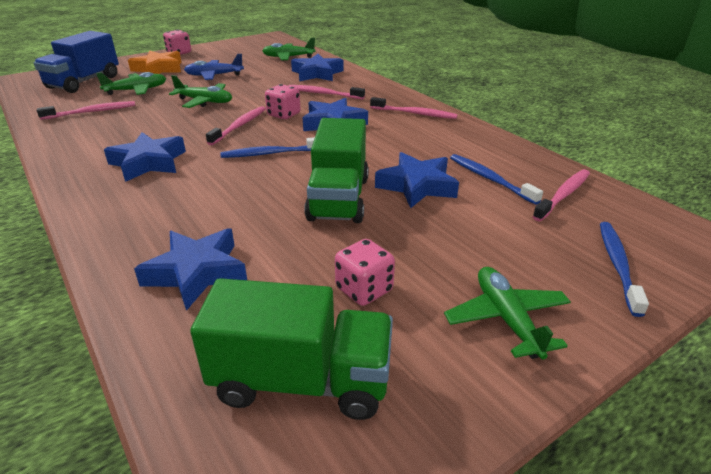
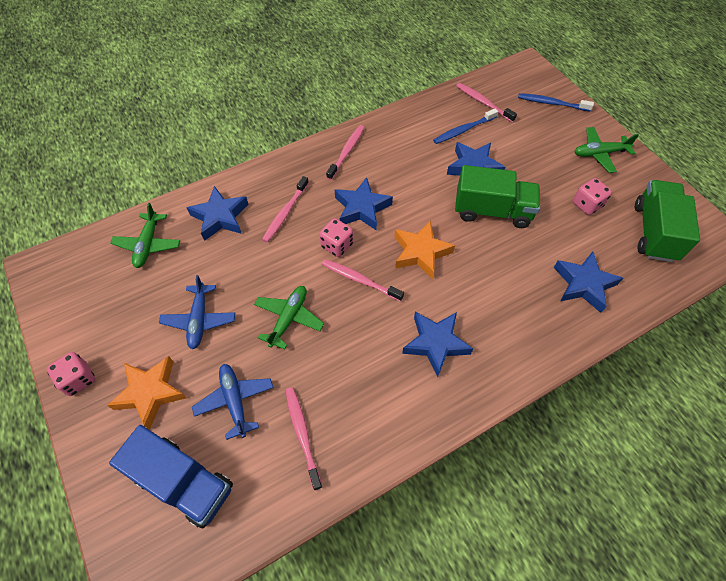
camera: 85 degrees left, 25 degrees up
(136, 90) = (235, 401): green plane -> blue plane
(271, 153) = (420, 252): blue toothbrush -> orange star

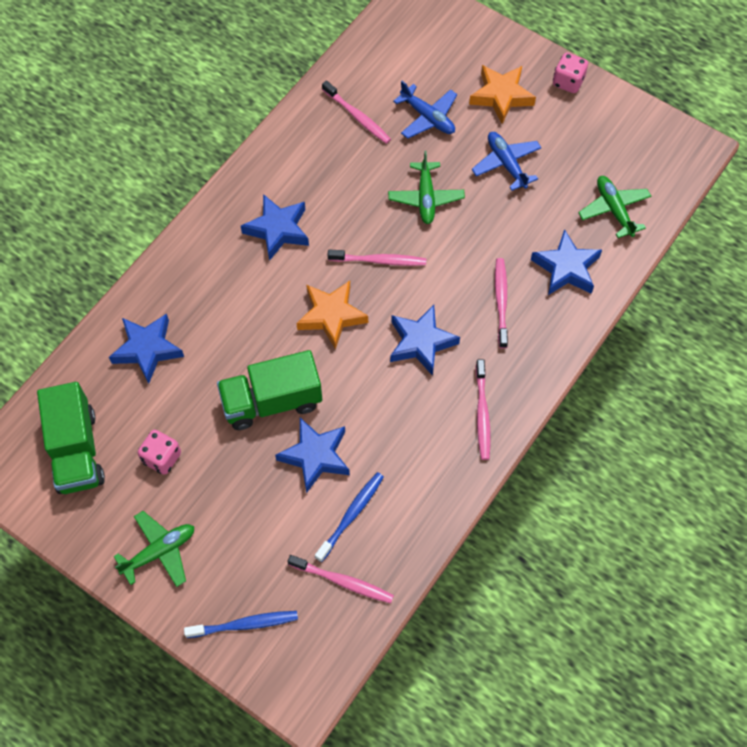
camera: 155 degrees right, 5 degrees up
(184, 482) = (427, 55): blue truck -> none
(337, 245) = (423, 287): pink dice -> none

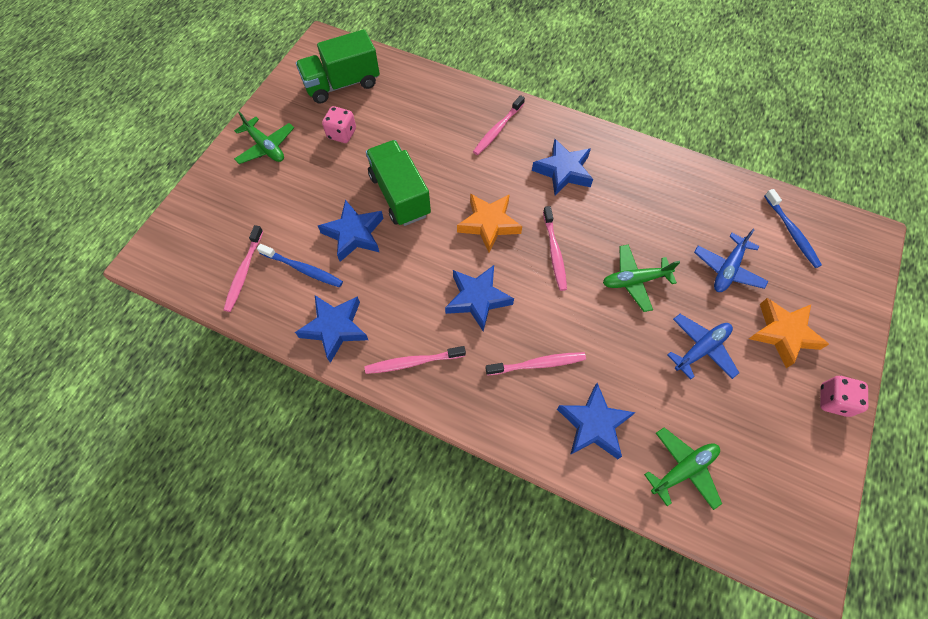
camera: 80 degrees right, 0 degrees up
(147, 349) = (432, 107): blue star -> blue star (335, 328)
(244, 624) = (208, 210): blue toothbrush -> blue toothbrush (791, 232)
(357, 116) = (703, 210): pink toothbrush -> pink toothbrush (498, 129)

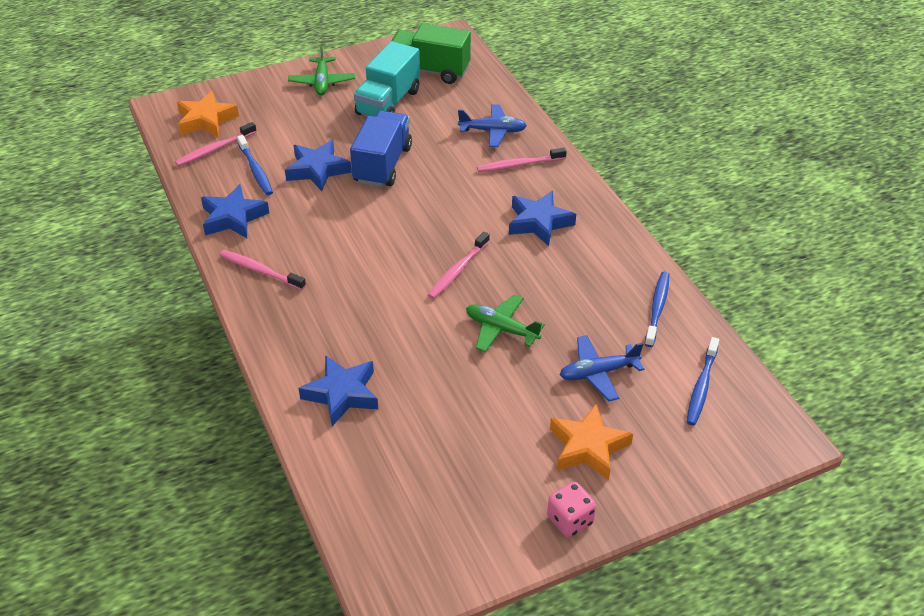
camera: 40 degrees right, 20 degrees down
(342, 134) = (388, 102): pink dice -> turquoise truck
(400, 195) = (382, 165): green truck -> blue truck
(477, 299) = (356, 263): blue star -> none
(489, 224) = (428, 222): orange star -> orange star (206, 120)
(537, 364) = (349, 330): pink toothbrush -> none
(683, 469) = (374, 469): green plane -> none
(701, 349) = (496, 408): blue plane -> blue plane (493, 131)
(706, 190) = (657, 309): none -> blue toothbrush

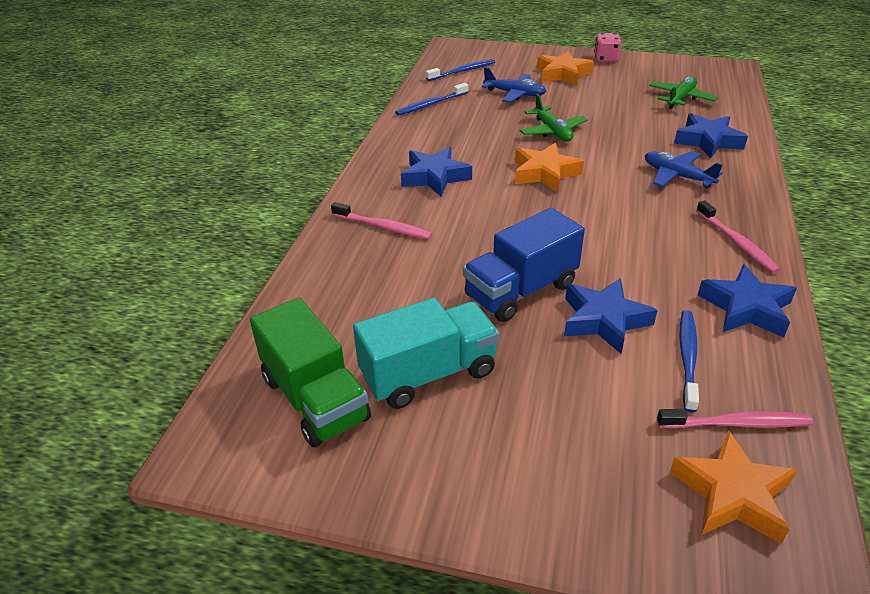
camera: 140 degrees left, 5 degrees down
(322, 82) = (486, 470): green plane -> green plane (680, 98)
(458, 270) = (544, 173): pink toothbrush -> orange star
(493, 131) = (359, 271): blue plane -> blue plane (677, 176)

